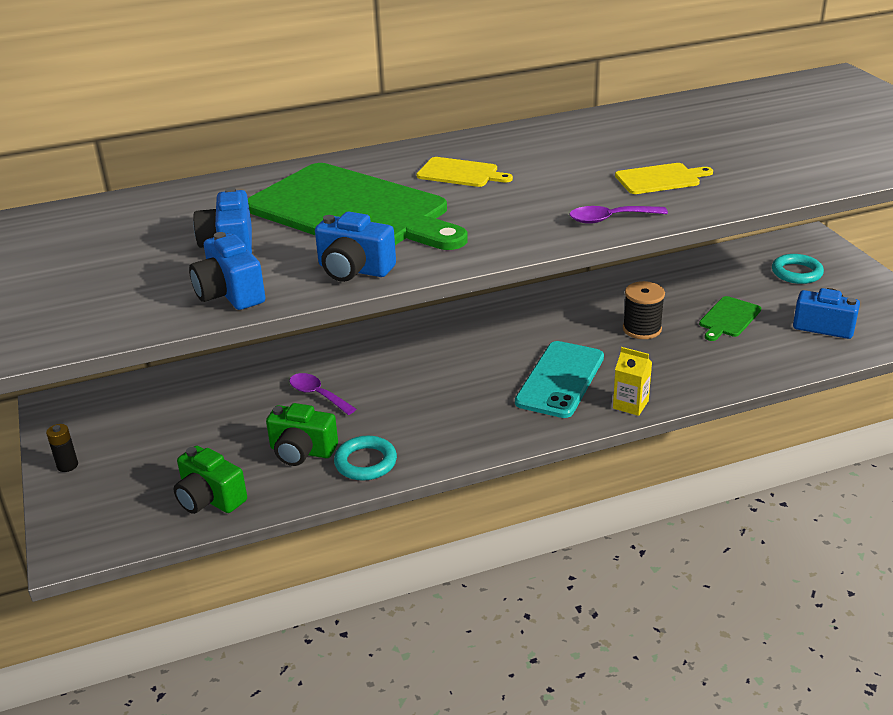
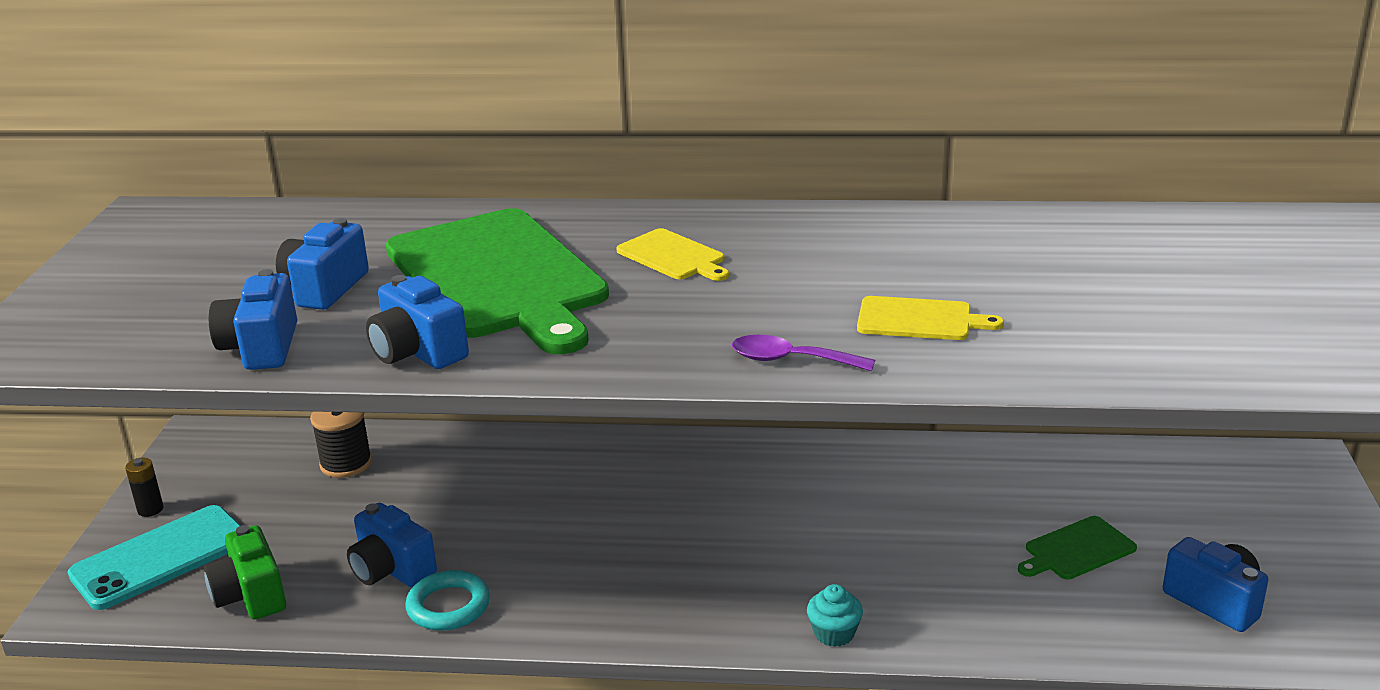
camera: 25 degrees right, 5 degrees down
(302, 451) = (392, 569): green camera -> blue camera
(317, 395) = (467, 504): purple spoon -> none
(560, 380) = (770, 570): turquoise phone -> turquoise phone (160, 558)
(630, 404) = (834, 633): yellow carton -> turquoise cupcake
(642, 329) = (938, 531): black spool -> black spool (346, 463)
(796, 273) = (1238, 509): turquoise ring -> none

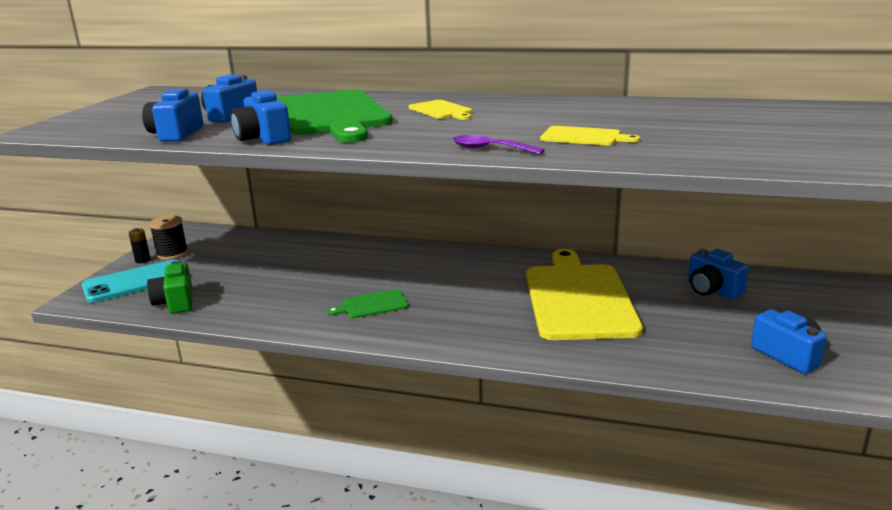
camera: 10 degrees right, 5 degrees down
(346, 463) = (258, 247): black spool -> black spool (172, 254)
(392, 569) = (260, 297): blue camera -> blue camera (712, 290)
(448, 606) = (285, 317): turquoise ring -> none
(834, 633) = (518, 350): turquoise cupcake -> none
(898, 524) = (578, 298): none -> yellow cutting board
(1077, 550) = (695, 320): green cutting board -> green cutting board (372, 305)

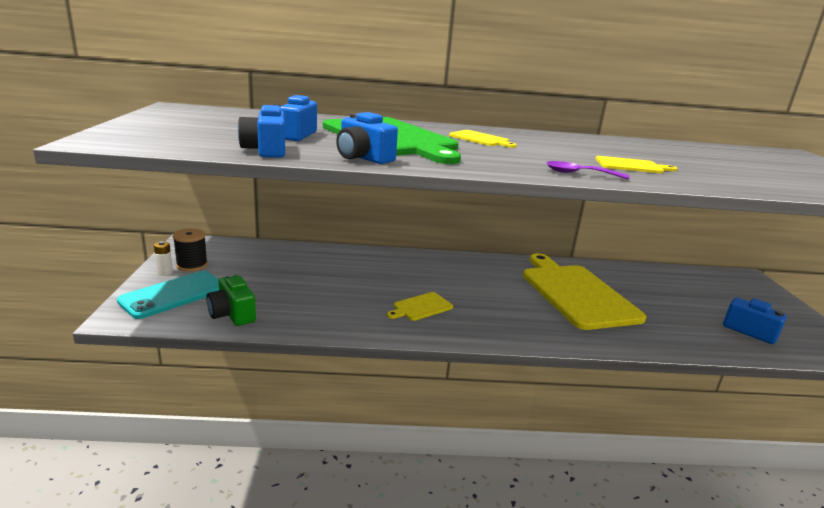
camera: 20 degrees left, 0 degrees up
(142, 260) = (165, 272): black battery -> white battery
(372, 305) = (421, 307): green cutting board -> yellow cutting board
(712, 290) = (660, 283): blue camera -> none

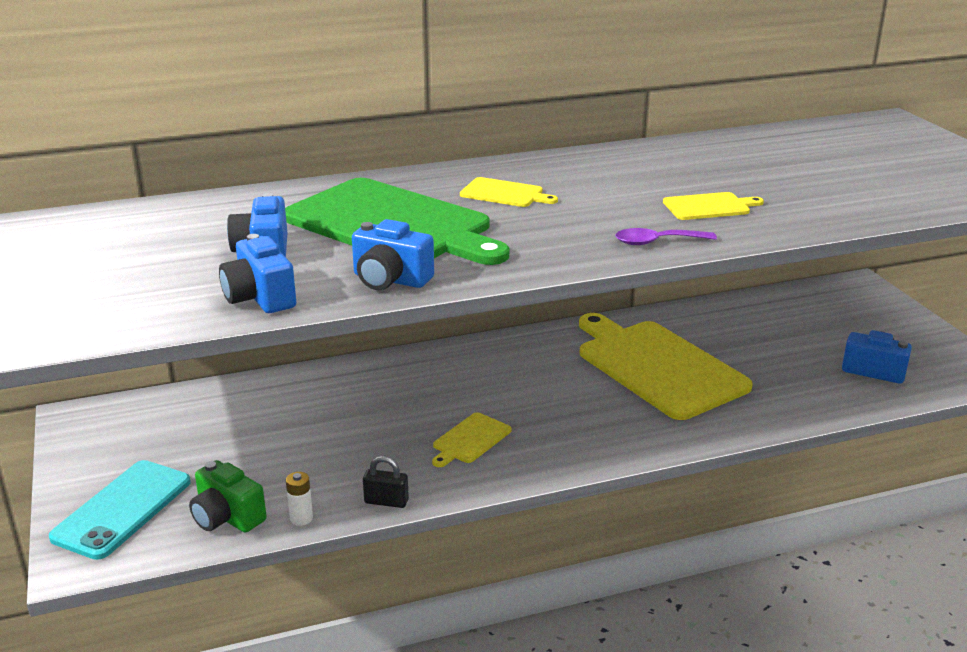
camera: 15 degrees left, 5 degrees up
(165, 272) = (81, 477): white battery -> white battery (301, 518)
(192, 265) = (111, 454): black spool -> none
(341, 330) = (386, 501): none -> black padlock

